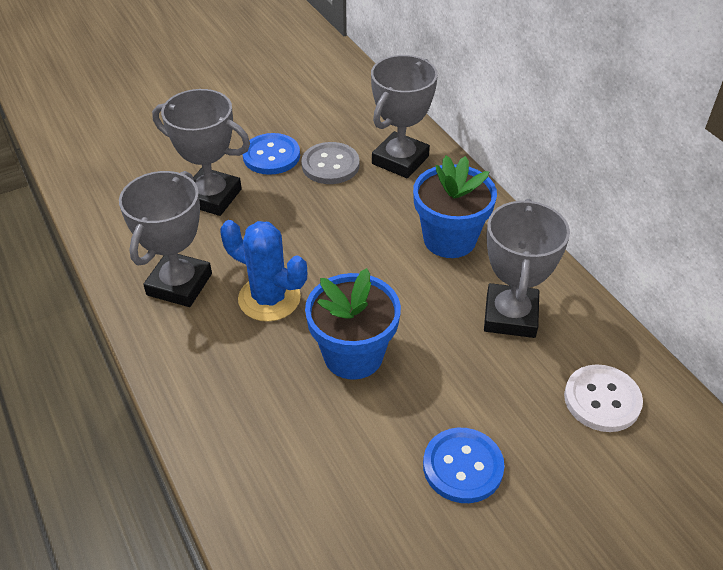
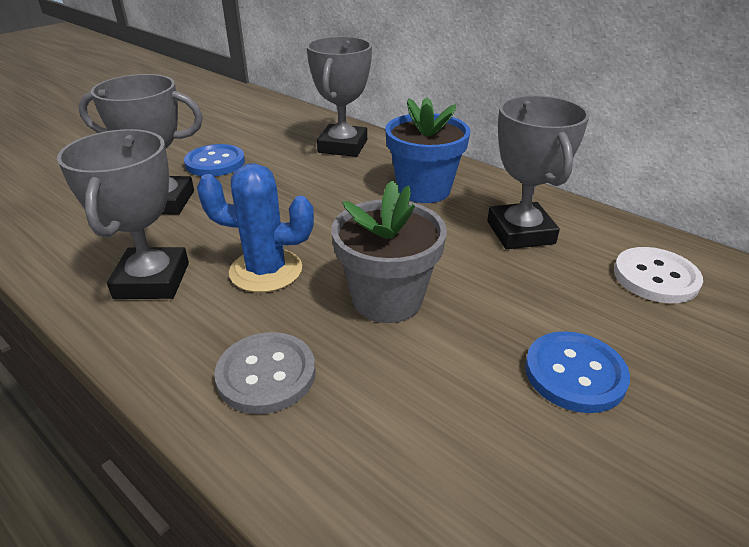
camera: 20 degrees left, 10 degrees down
(330, 165) = (278, 160): grey button -> grey button (266, 374)
(353, 355) = (387, 299): blue flower pot -> grey flower pot

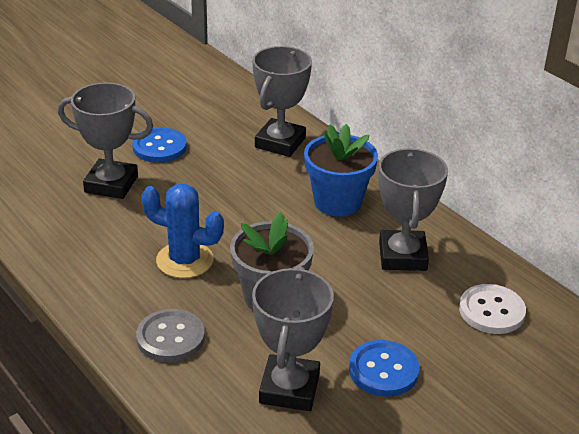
camera: 10 degrees right, 0 degrees up
(152, 280) = (98, 256): grey trophy -> grey trophy (289, 388)

